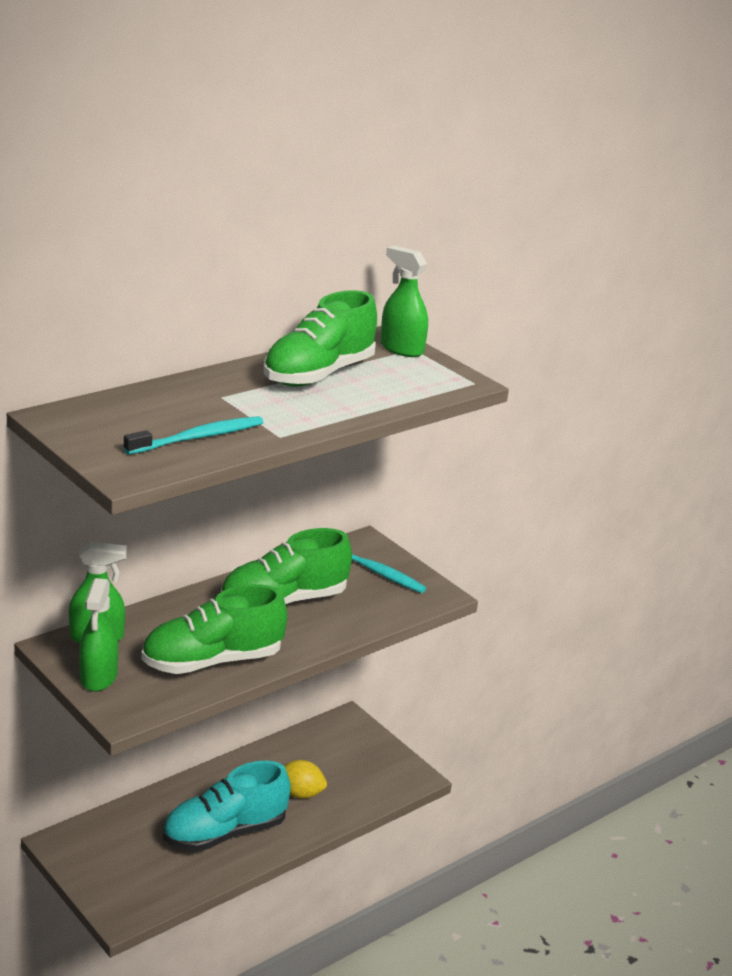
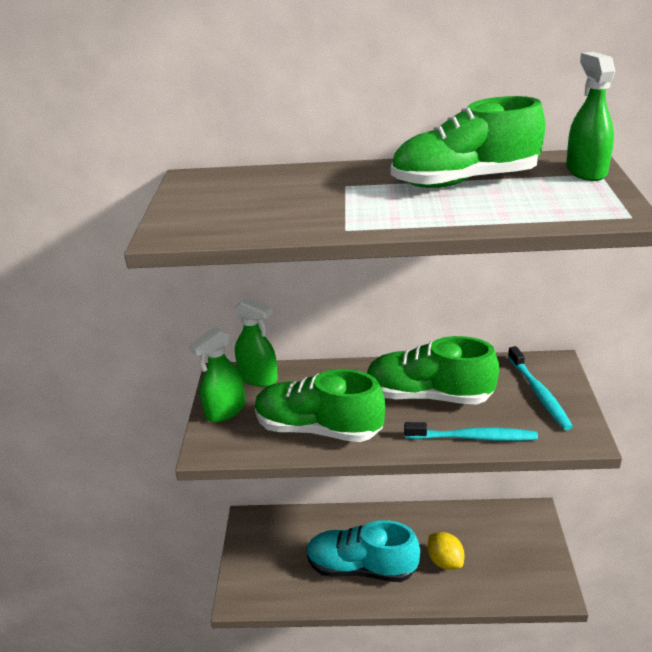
camera: 45 degrees right, 5 degrees up
(197, 438) = (271, 216): turquoise toothbrush -> turquoise toothbrush (473, 437)

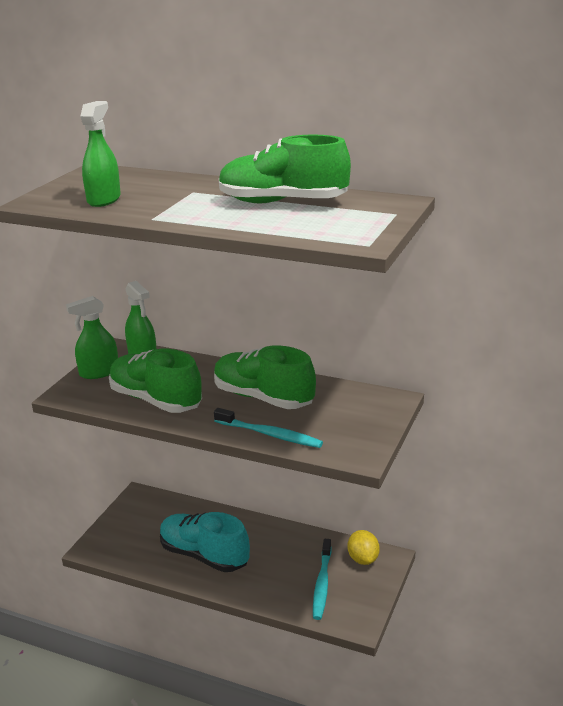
camera: 20 degrees right, 5 degrees down
(445, 561) = (278, 571): yellow lemon -> yellow lemon (363, 559)
(539, 393) = (356, 417): turquoise toothbrush -> turquoise toothbrush (322, 584)
(586, 171) = (387, 210): green spray bottle -> green spray bottle (104, 199)

